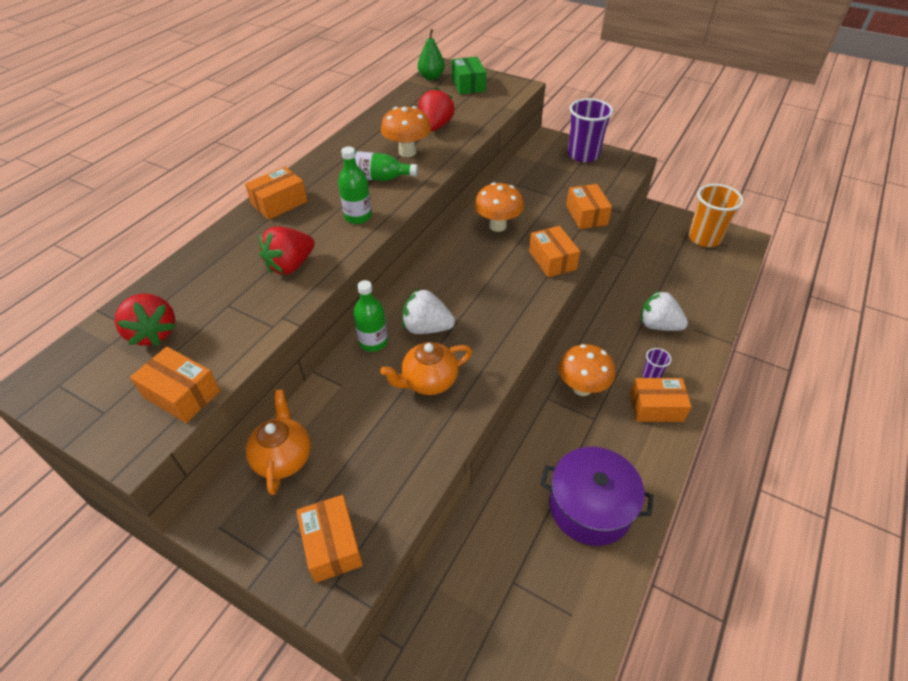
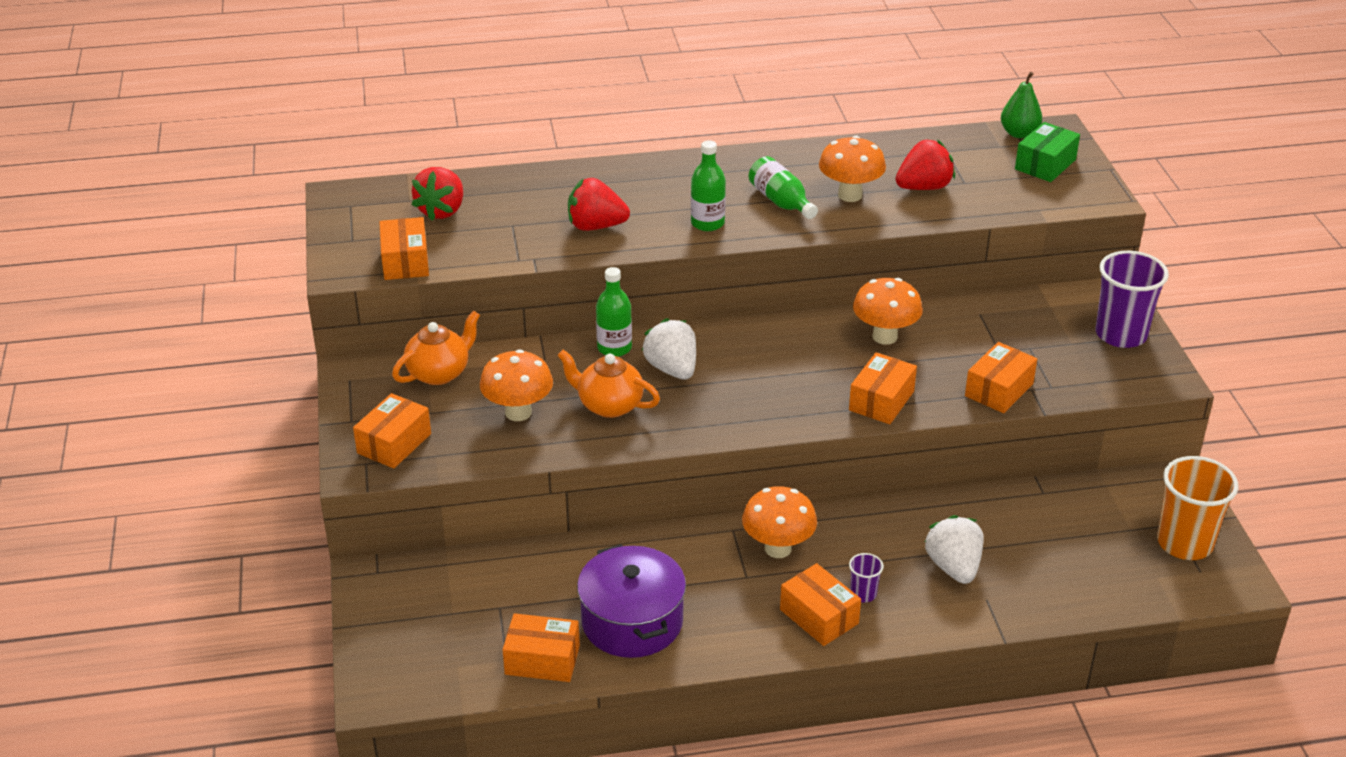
camera: 50 degrees right, 10 degrees down
(279, 203) = (665, 172): orange box -> orange box (542, 660)
(382, 437) = (518, 412): none -> orange mushroom

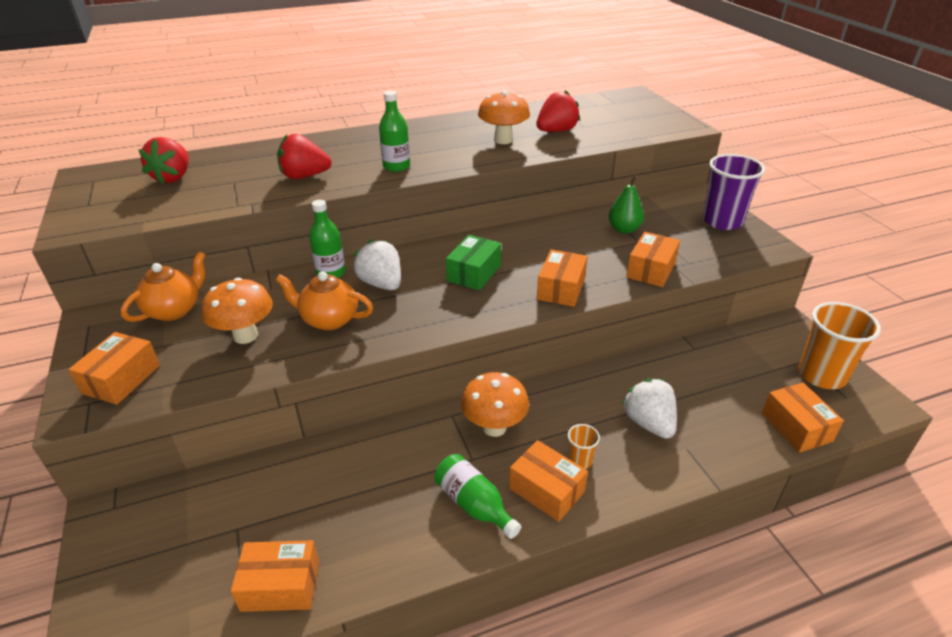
camera: 10 degrees left, 0 degrees up
(405, 261) = (133, 216): orange box -> orange box (796, 427)
(632, 621) = (370, 524): purple pot -> none
(781, 202) = (452, 148): green bottle -> green bottle (474, 504)
(863, 594) = (580, 460): purple cup -> orange cup
(885, 337) = (548, 241): orange mushroom -> none
(1019, 133) = (610, 97): green pear -> green pear (624, 229)
(1045, 164) = (636, 112): green box -> green box (474, 273)

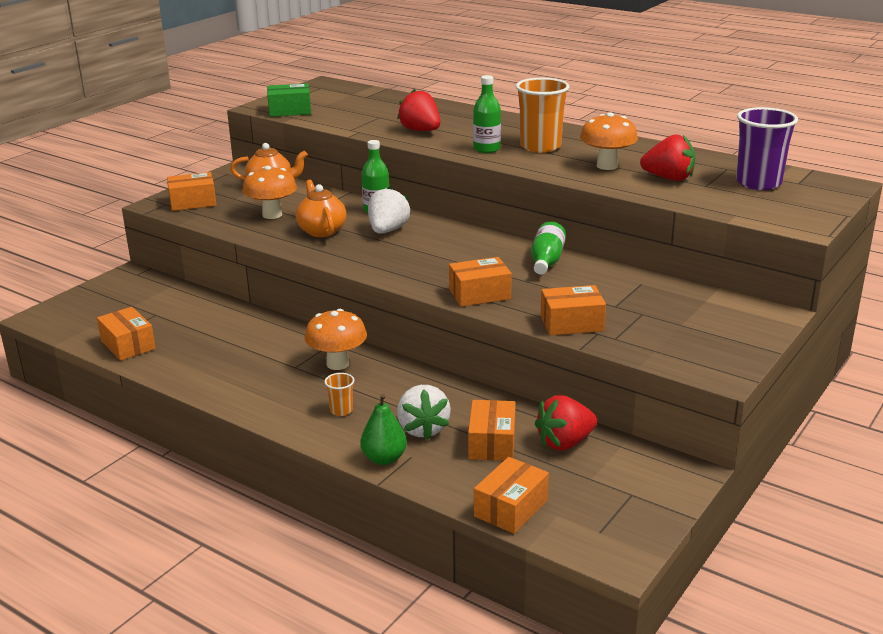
camera: 55 degrees right, 10 degrees down
(173, 177) = (357, 102): red strawberry -> red strawberry (565, 443)
(474, 273) = (451, 255): green box -> green box (290, 111)
(474, 504) = (252, 383): green bottle -> green bottle (546, 261)
(546, 490) = (295, 406): orange box -> orange box (492, 443)
(624, 229) = (627, 293): green pear -> green pear (384, 458)
(649, 423) = (423, 429): white strawberry -> white strawberry turned 135 degrees clockwise
(722, 221) = (732, 336): purple cup -> purple cup (758, 183)
(821, 375) = (619, 509): orange cup -> orange cup (540, 147)

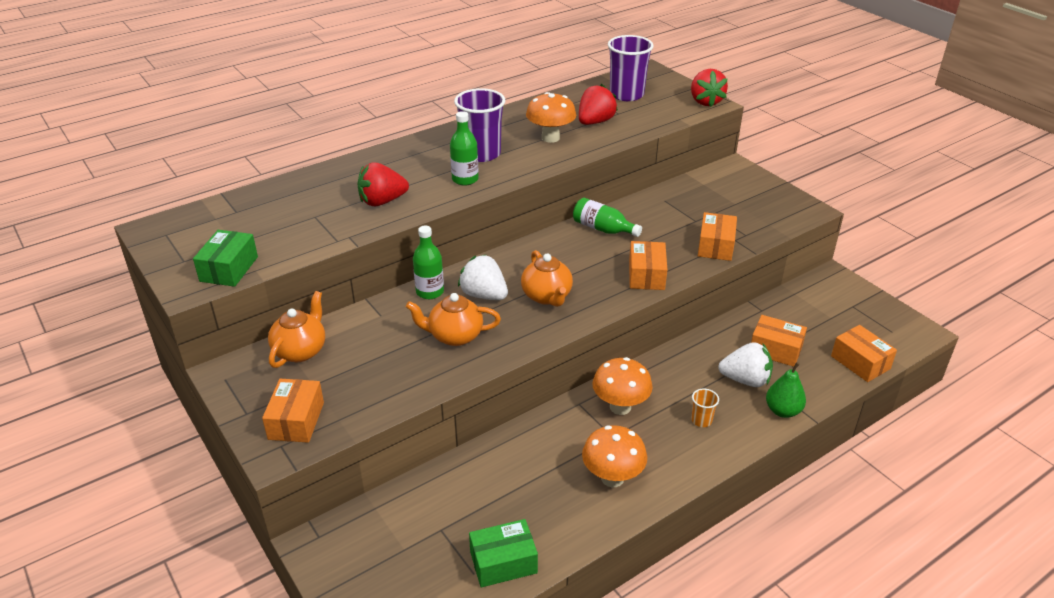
camera: 70 degrees left, 10 degrees up
(128, 345) = (503, 562): orange box -> green box
(272, 215) = (386, 363): orange mushroom -> orange mushroom (612, 478)
(405, 255) = (547, 296): none -> orange teapot
(540, 147) = (481, 154): orange cup -> purple cup
(565, 443) = (784, 316): red strawberry -> red strawberry (705, 101)

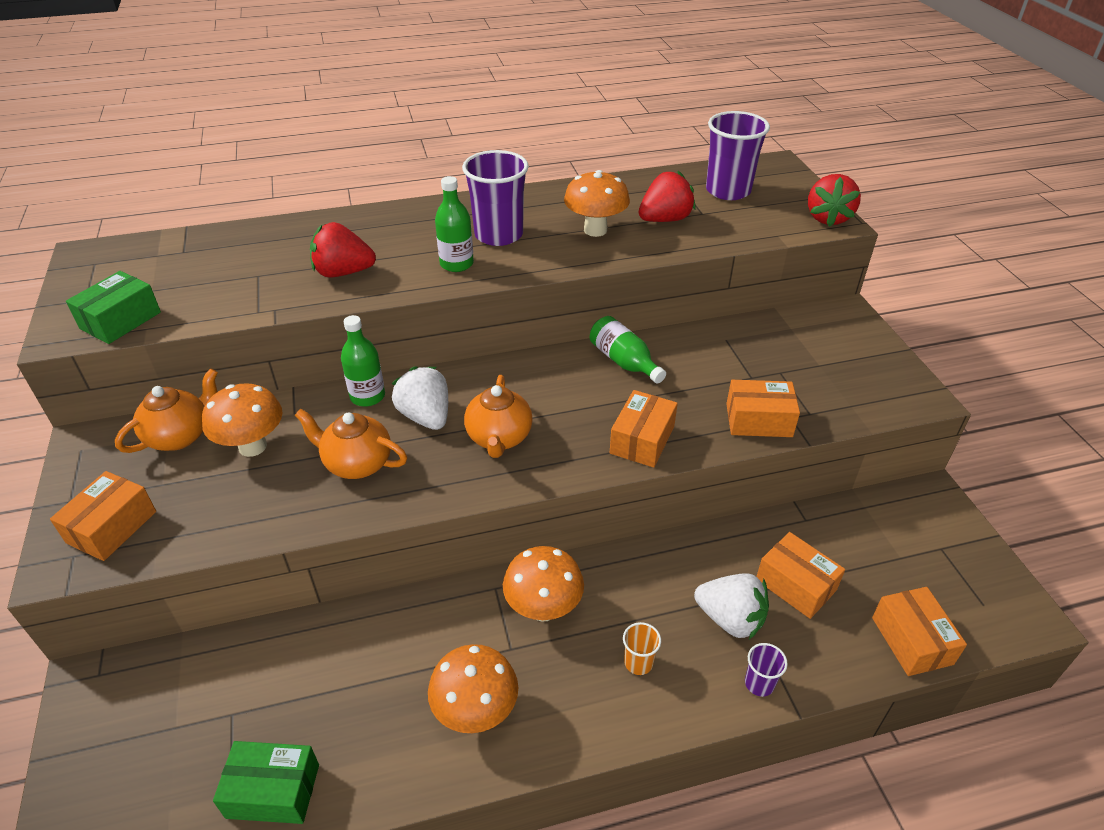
camera: 20 degrees right, 5 degrees up
(365, 344) = (252, 446): none -> orange mushroom
(715, 246) = (758, 420): orange box -> orange box turned 60 degrees clockwise
(782, 411) = (759, 683): green pear -> purple cup

